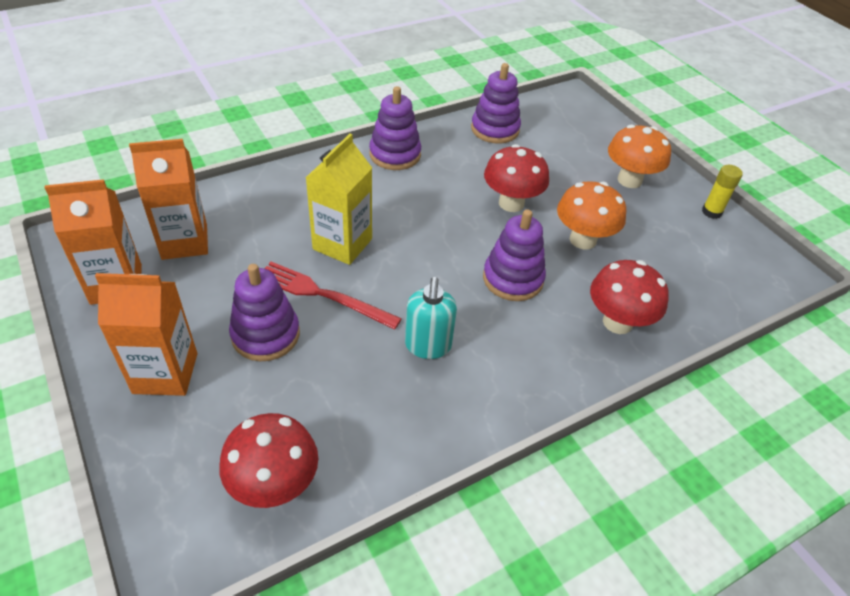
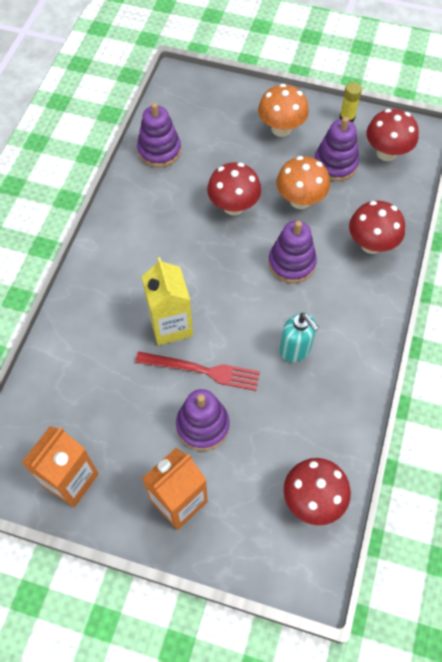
camera: 40 degrees left, 15 degrees up
(184, 242) = (72, 413): orange carton -> none
(323, 295) = (202, 370): red fork -> red fork turned 150 degrees counterclockwise
(395, 154) = (120, 227): purple stacking toy -> purple stacking toy (335, 164)
(726, 263) = (386, 153): none -> red mushroom

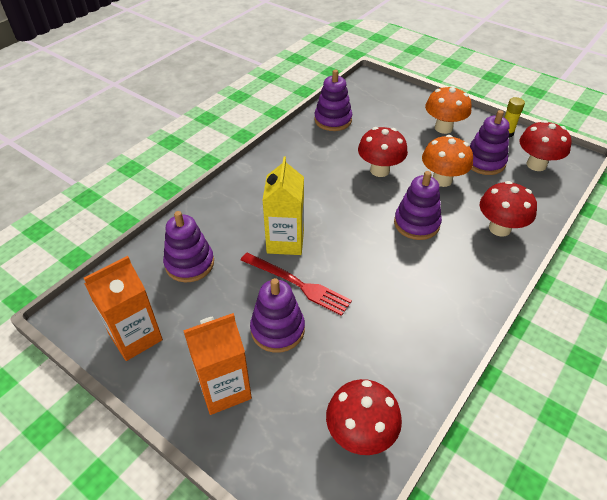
camera: 20 degrees right, 15 degrees down
(85, 382) = (189, 263): none -> purple stacking toy
(295, 349) = (394, 292): turquoise soap dispenser -> none

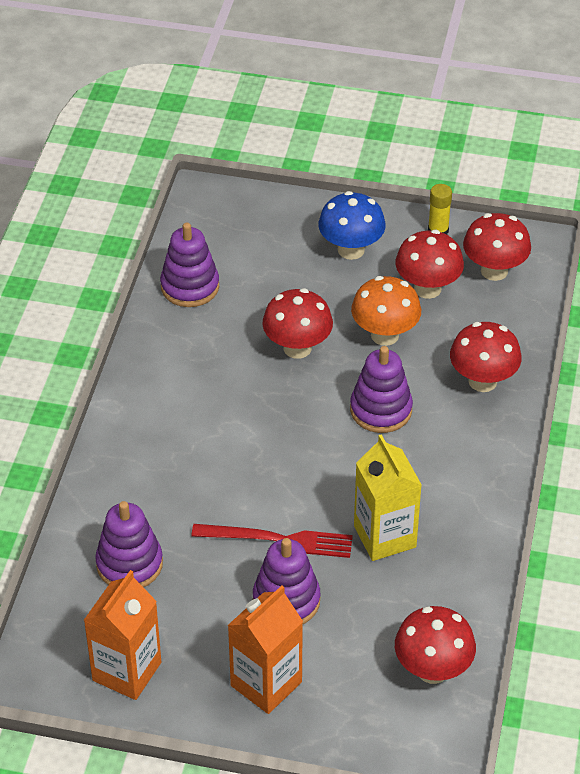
camera: 25 degrees left, 0 degrees up
(285, 241) = (231, 492): yellow carton -> yellow carton (384, 536)
(443, 128) = (351, 250): orange mushroom -> blue mushroom
(484, 162) = (427, 288): purple stacking toy -> red mushroom

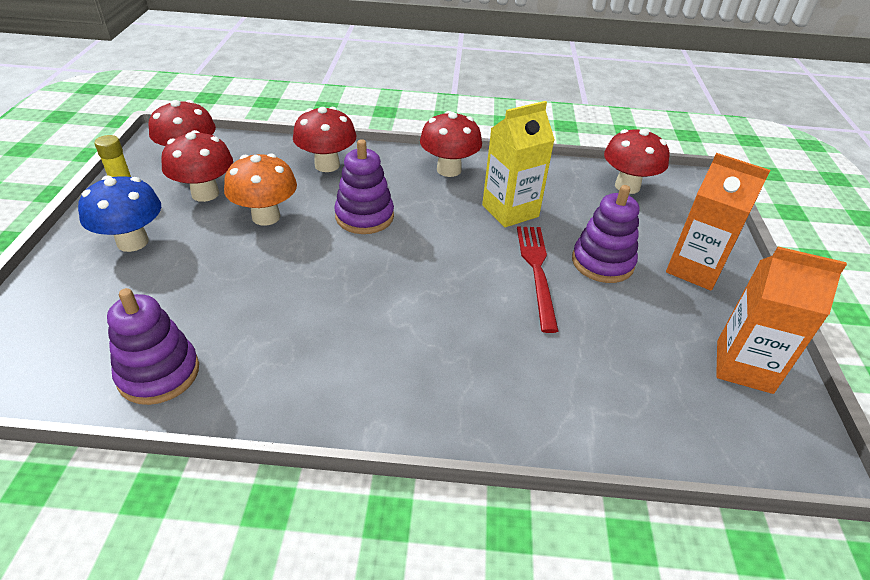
camera: 100 degrees left, 5 degrees down
(129, 564) = (612, 381): purple stacking toy -> none
(297, 348) = (279, 273): red mushroom -> red mushroom (449, 170)

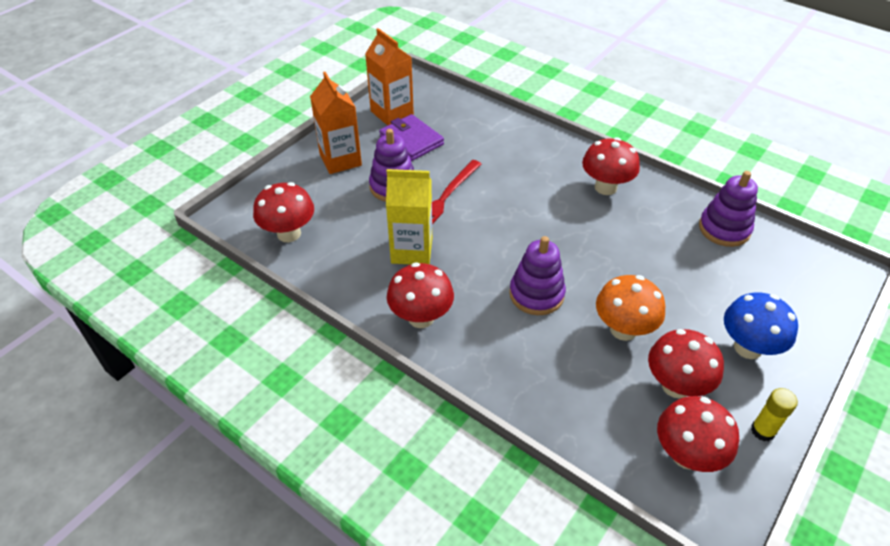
camera: 145 degrees left, 5 degrees up
(327, 165) = (537, 377): red mushroom -> red mushroom (605, 187)
(661, 331) = (411, 140): none -> purple wallet

